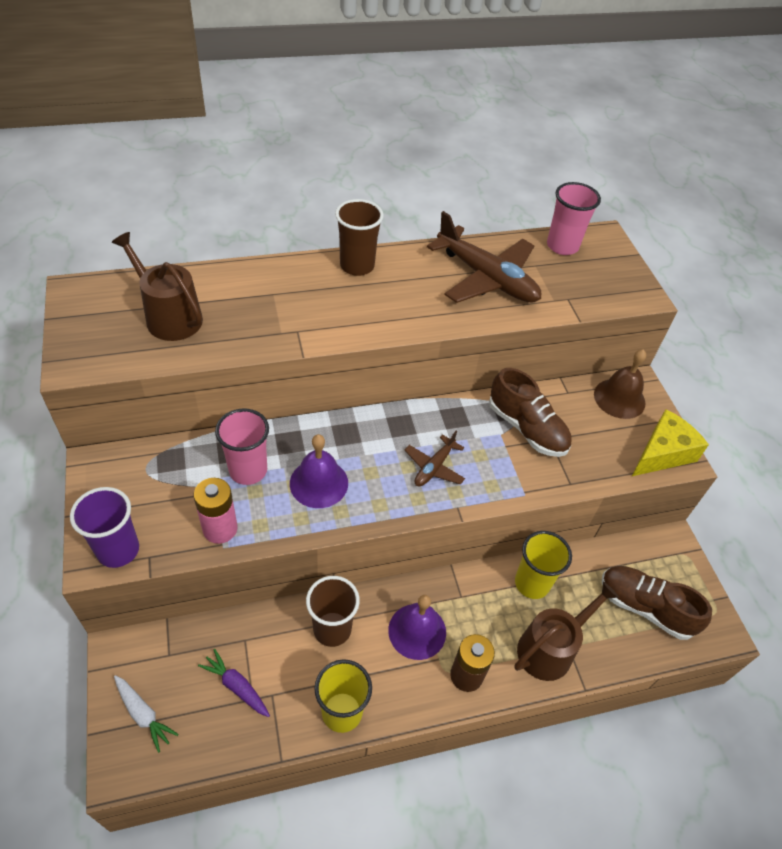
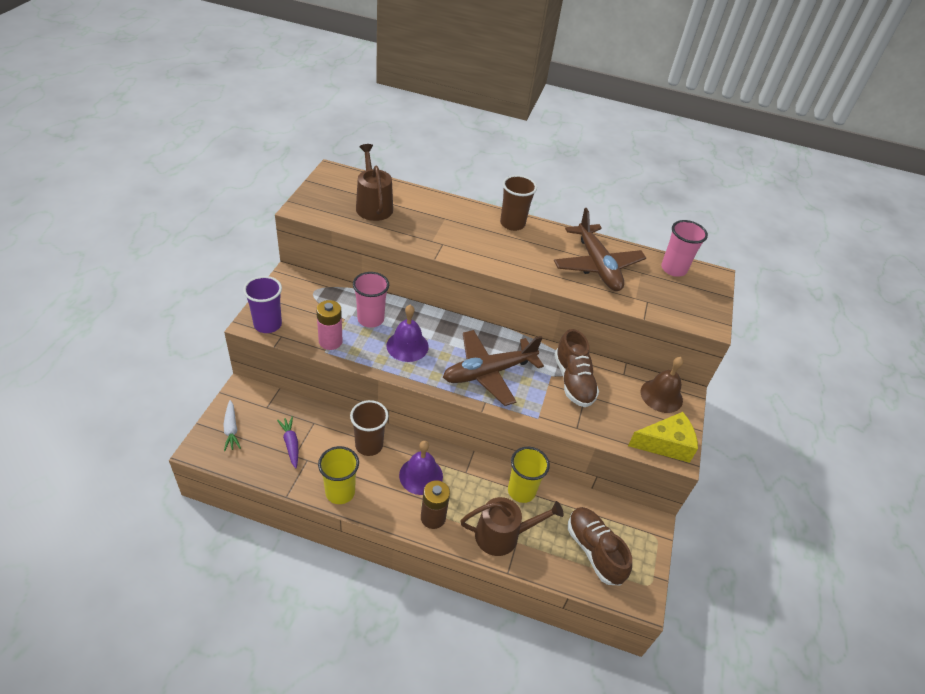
camera: 30 degrees right, 5 degrees down
(434, 467) = (488, 372): brown plane -> brown plane, size x1.98

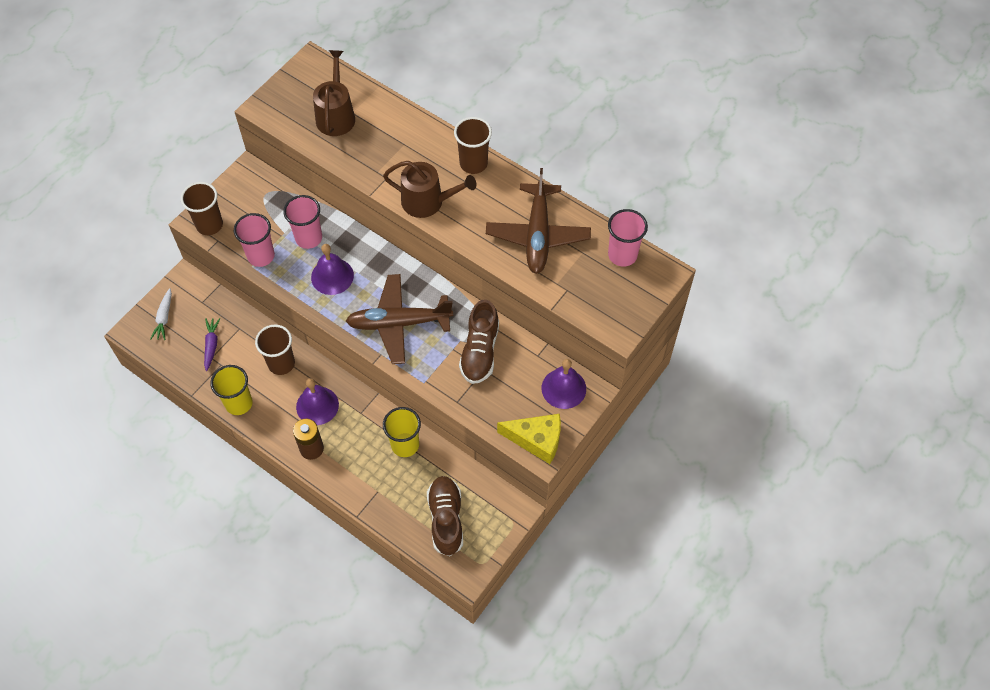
camera: 25 degrees right, 15 degrees up
(268, 324) = (209, 225): purple cup -> brown cup
(330, 341) = (261, 256): pink battery -> pink cup
(502, 535) = (367, 482): brown watering can -> brown watering can (427, 201)
(661, 395) = (563, 388): brown bell -> purple bell

